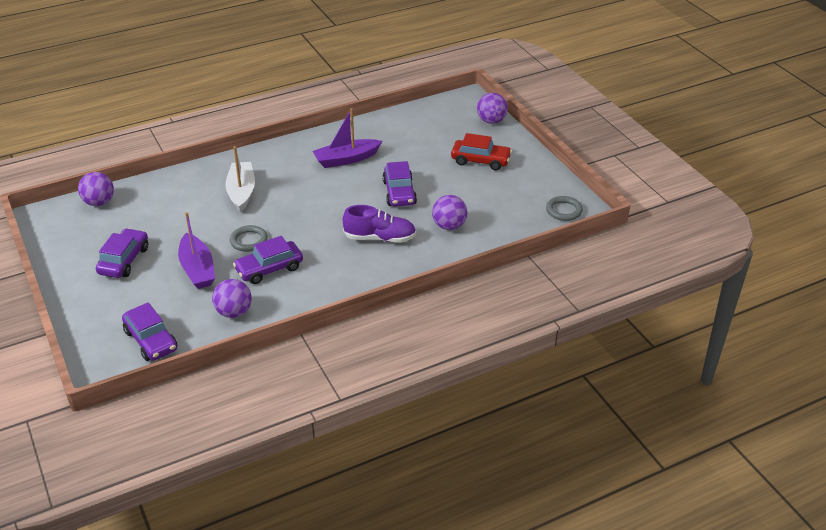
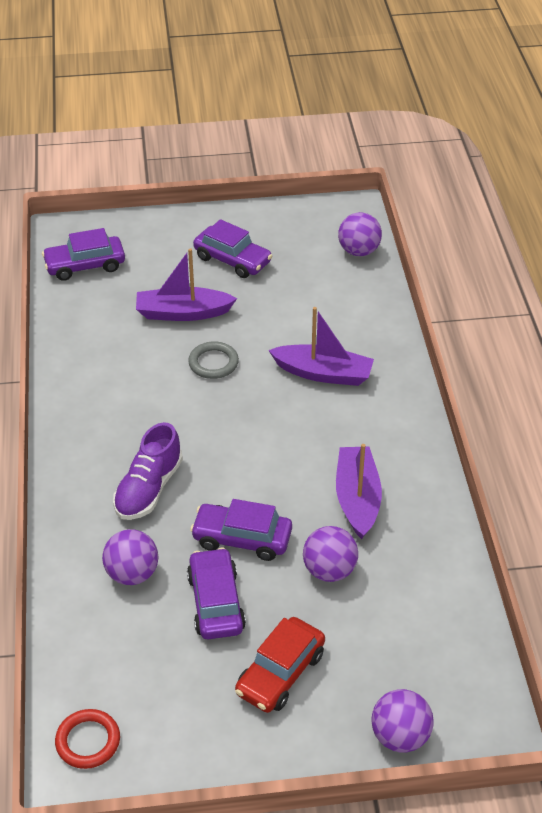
camera: 110 degrees right, 5 degrees up
(234, 312) = (89, 330): purple ball -> purple ball (329, 570)
(241, 192) = (323, 373): white boat -> purple boat
(269, 269) = (148, 371): purple car -> purple car (215, 602)
(564, 210) = (88, 741): grey ring -> red ring

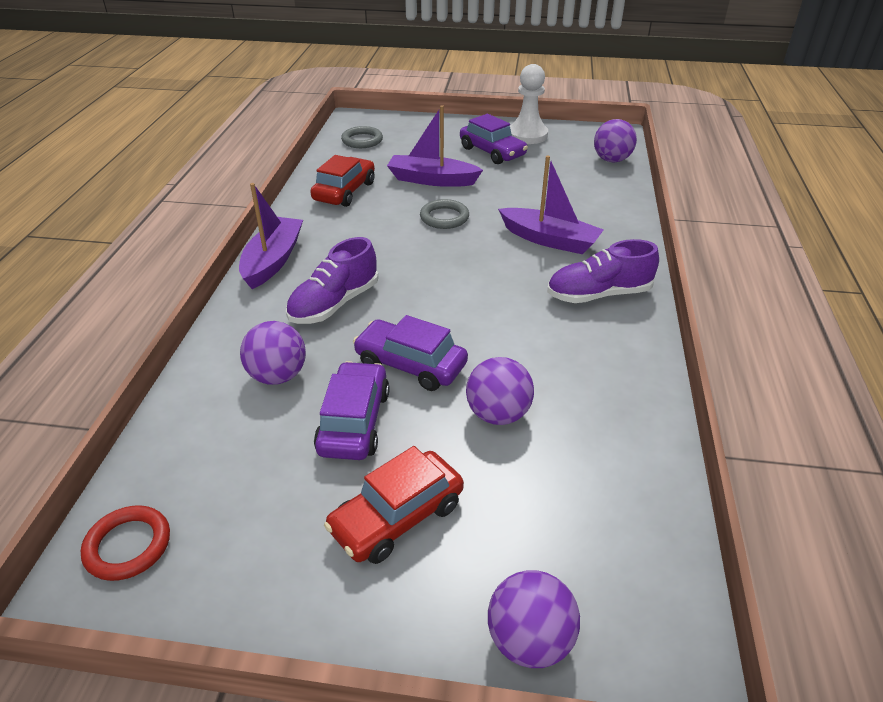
camera: 15 degrees right, 5 degrees down
(85, 265) = (362, 140): purple car -> grey ring
(98, 345) = (344, 191): none -> red car
(262, 227) = (527, 135): none -> white pawn
(357, 499) = (552, 350): purple boat -> purple boat (273, 260)
(383, 431) = (598, 294): none -> purple shoe

